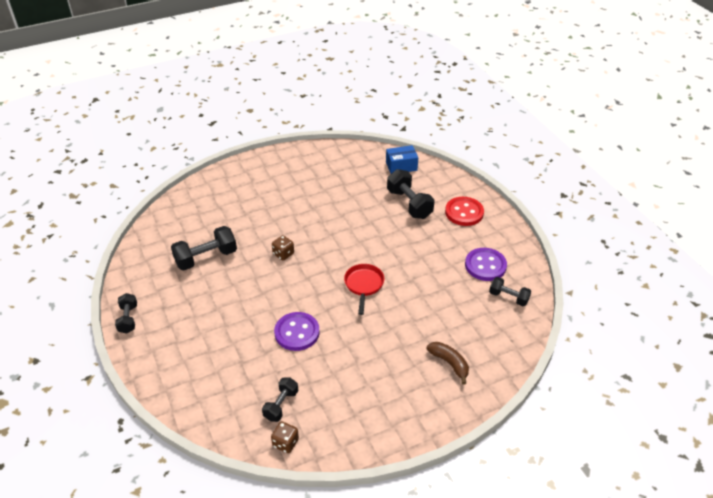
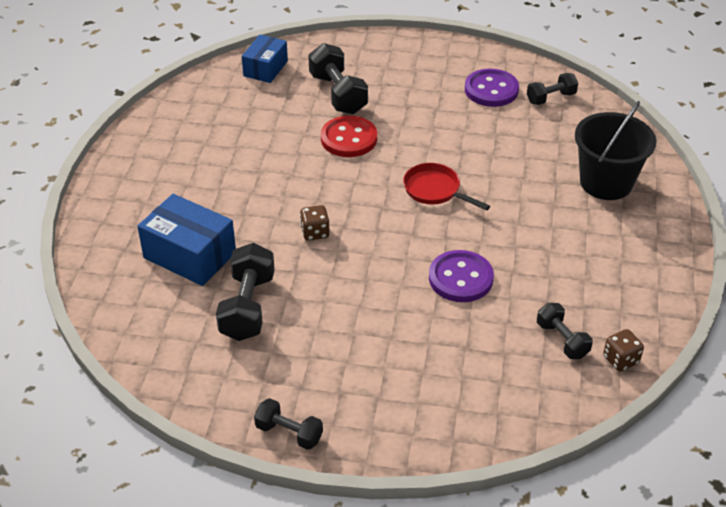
camera: 55 degrees left, 0 degrees up
(227, 218) = (190, 255): none -> blue box
(409, 204) = (338, 94): black dumbbell -> black dumbbell turned 60 degrees clockwise
(449, 363) = (606, 182): brown banana -> black bucket
(464, 212) = (396, 63): red button -> red button (349, 138)

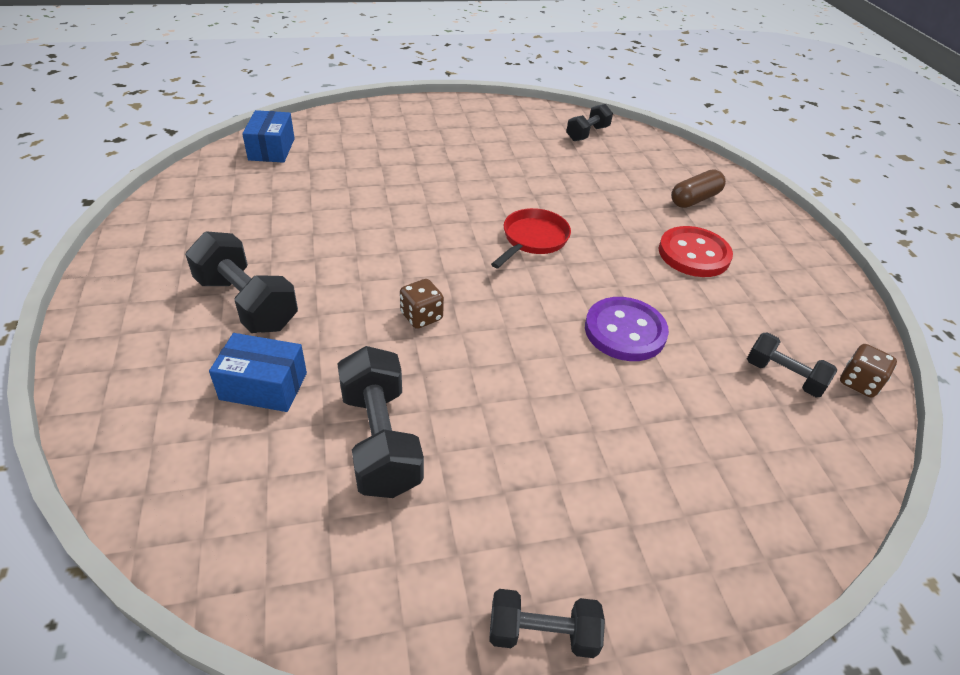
camera: 25 degrees left, 0 degrees up
(190, 255) = (264, 386): blue box -> blue box, size x0.65
(338, 94) = (368, 162): black dumbbell -> black dumbbell (247, 303)
(349, 138) = (405, 204): red button -> red button (694, 254)
(435, 190) = (532, 239): red pan -> red pan turned 105 degrees clockwise
(491, 90) = (526, 135): purple button -> none
(606, 182) = (695, 199): black bucket -> brown capsule

